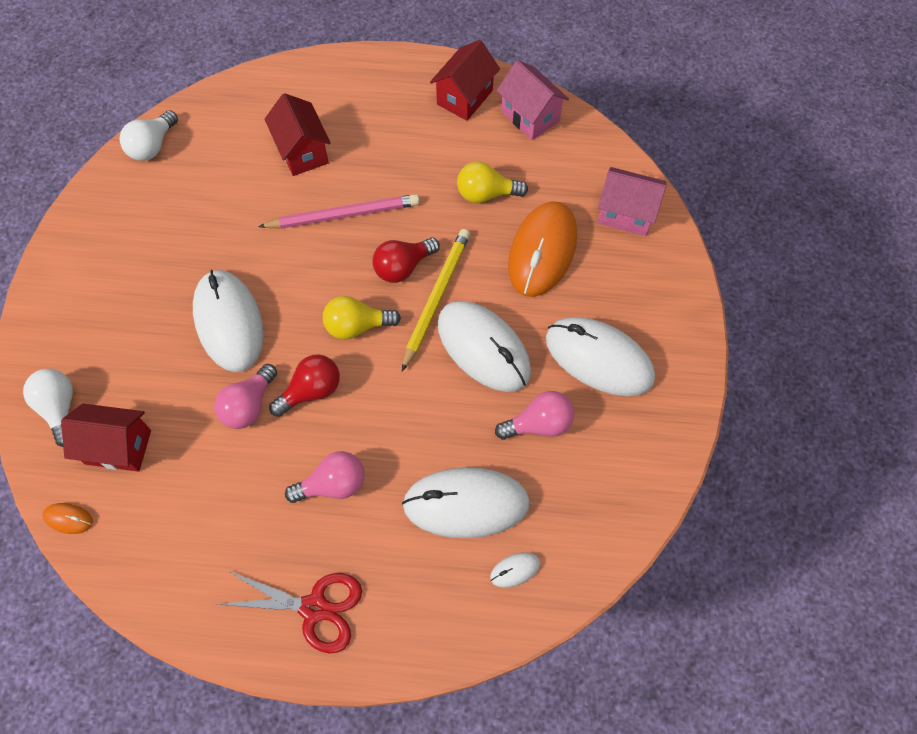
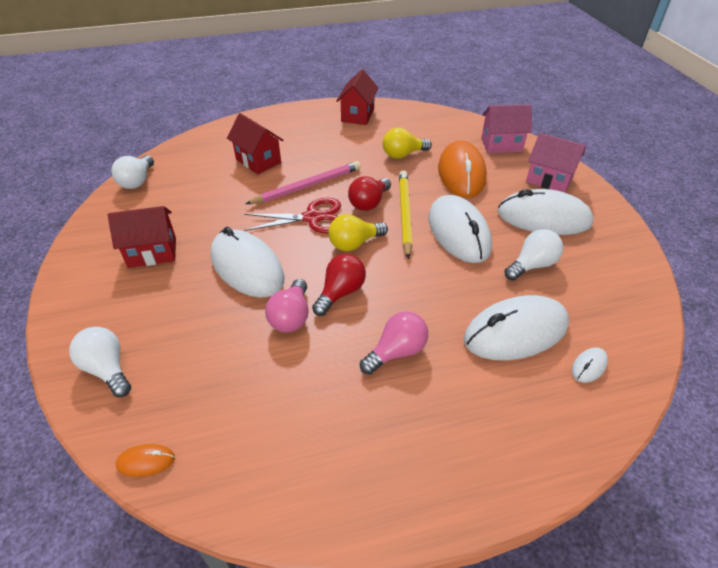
camera: 20 degrees left, 20 degrees down
(118, 447) = (179, 383): red house -> red house (152, 252)
(314, 608) = (437, 457): red scissors -> red scissors (312, 218)
(483, 348) = (458, 232): white mouse -> white mouse turned 45 degrees clockwise
(530, 116) = (406, 115): pink house -> pink house (549, 180)
(539, 424) = (532, 265): pink light bulb -> white light bulb

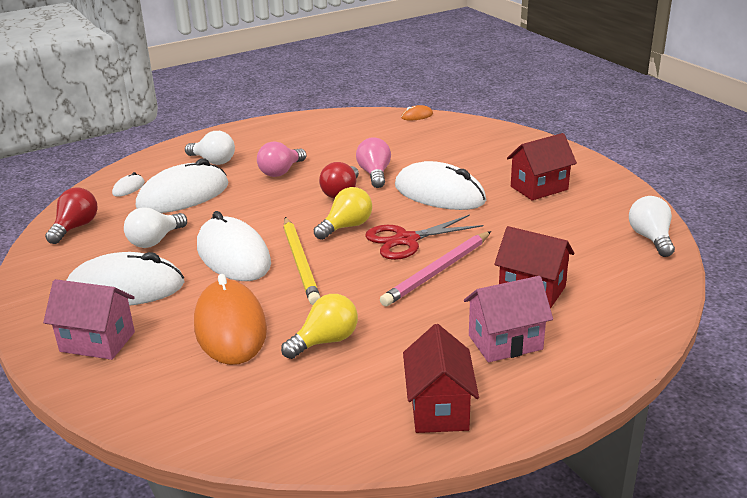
camera: 165 degrees right, 15 degrees down
(107, 369) = (484, 135): white light bulb -> white light bulb (213, 161)
(369, 203) = (348, 266): red light bulb -> red light bulb (75, 227)
(501, 145) = (159, 393): pink house -> pink house (505, 342)

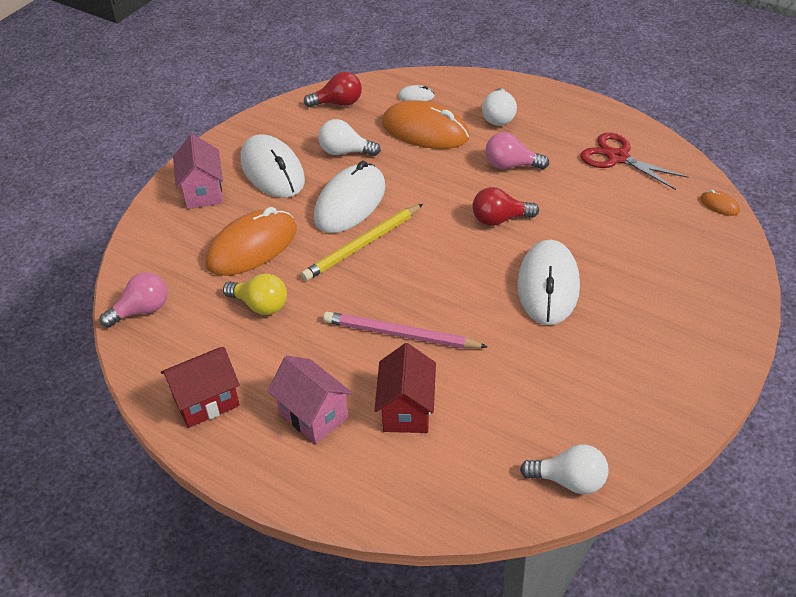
camera: 65 degrees right, 15 degrees up
(183, 196) = (425, 131): white mouse -> orange mouse
(346, 227) = (439, 248): yellow light bulb -> none
(375, 174) = (554, 226): pink light bulb -> pink light bulb (142, 310)
(406, 240) = (441, 295): red scissors -> red scissors (617, 157)
(539, 188) = (619, 358): red house -> none
(650, 238) = (569, 481): white light bulb -> white light bulb turned 45 degrees clockwise

